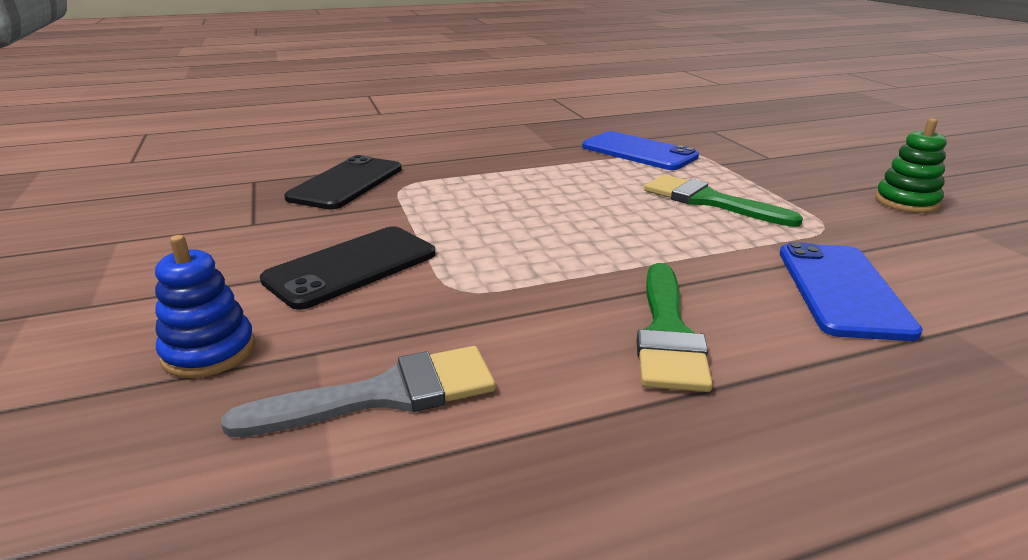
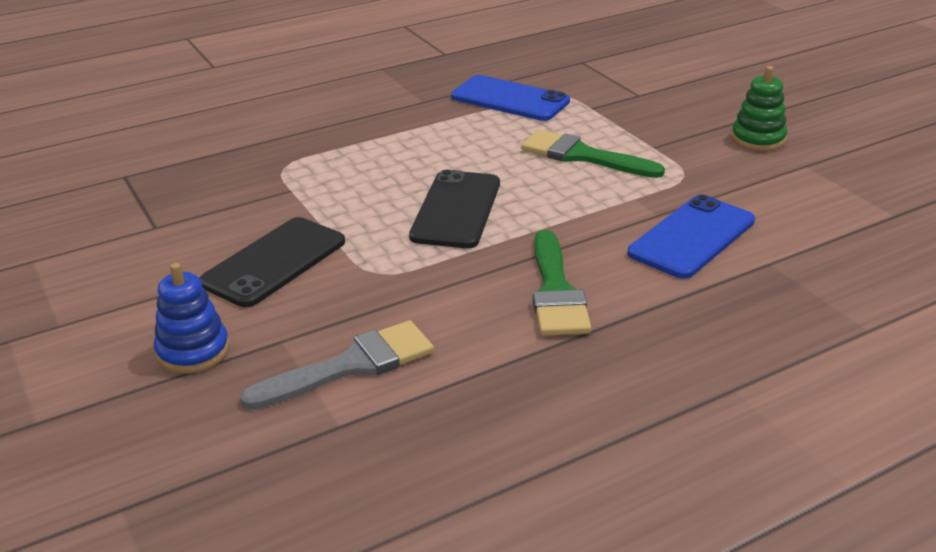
camera: 10 degrees left, 5 degrees up
(346, 183) = (224, 169): black phone -> black phone (456, 210)
(842, 290) = (692, 237): blue phone -> blue phone turned 45 degrees clockwise

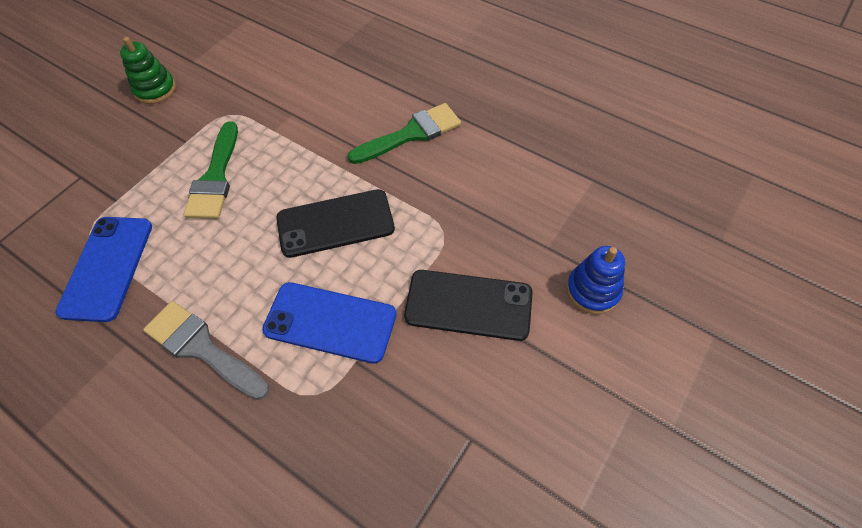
camera: 115 degrees left, 25 degrees up
(351, 365) = (545, 198): grey brush -> grey brush (202, 348)
(692, 237) = (315, 91): blue phone -> blue phone (330, 322)

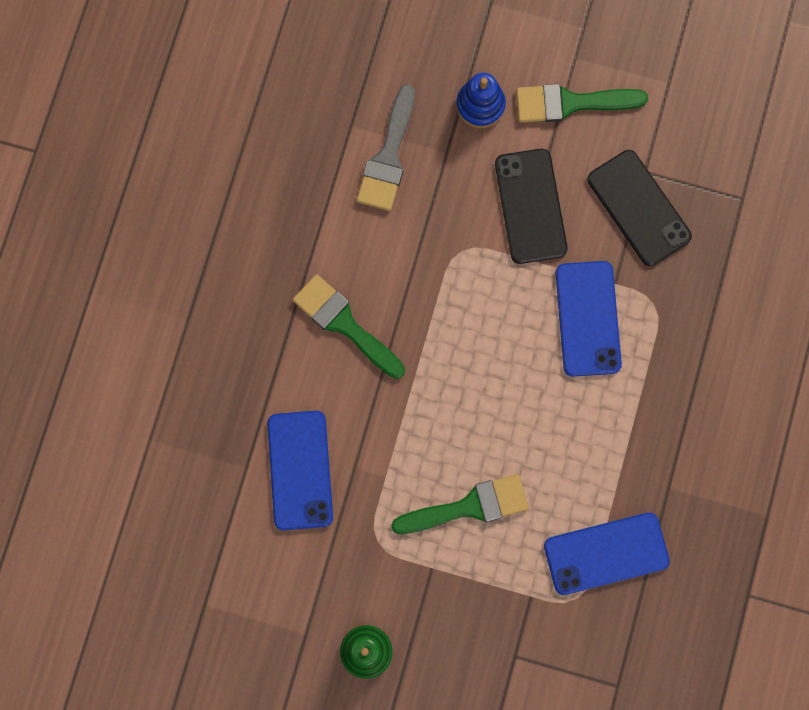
camera: 110 degrees left, 20 degrees up
(202, 348) = (650, 418): grey brush -> grey brush (388, 157)
(309, 82) = (300, 470): none -> blue phone
(335, 223) = (484, 357): black phone -> black phone (638, 208)
(577, 382) = (571, 103): none -> green brush

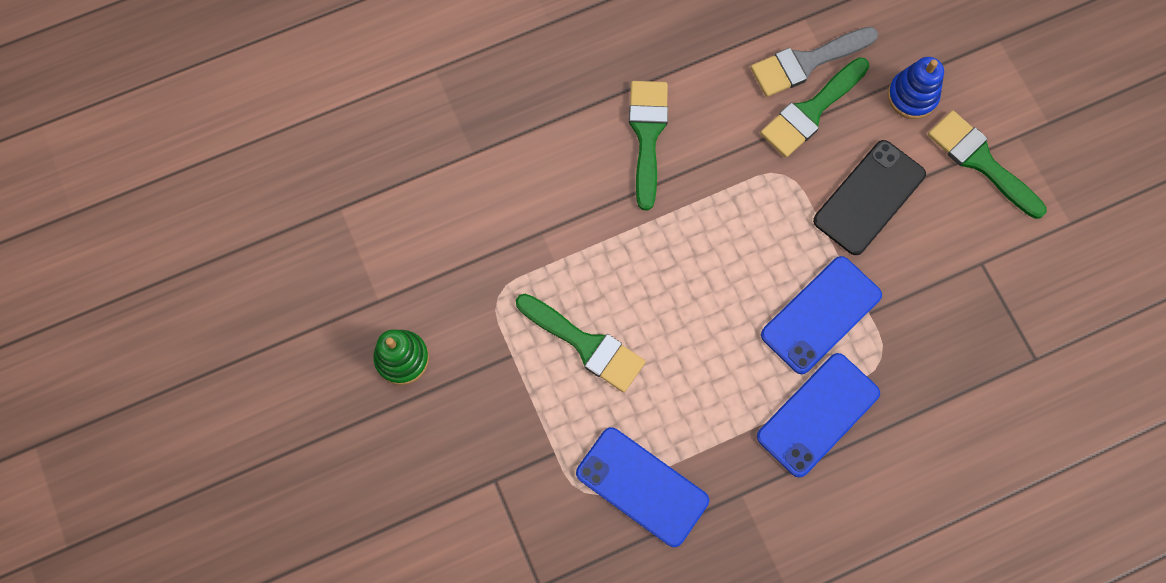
camera: 50 degrees right, 5 degrees down
(300, 470) = (504, 193): blue phone -> blue phone (817, 414)
(429, 188) = (811, 111): none -> green brush
(638, 208) = (948, 282): black phone -> none

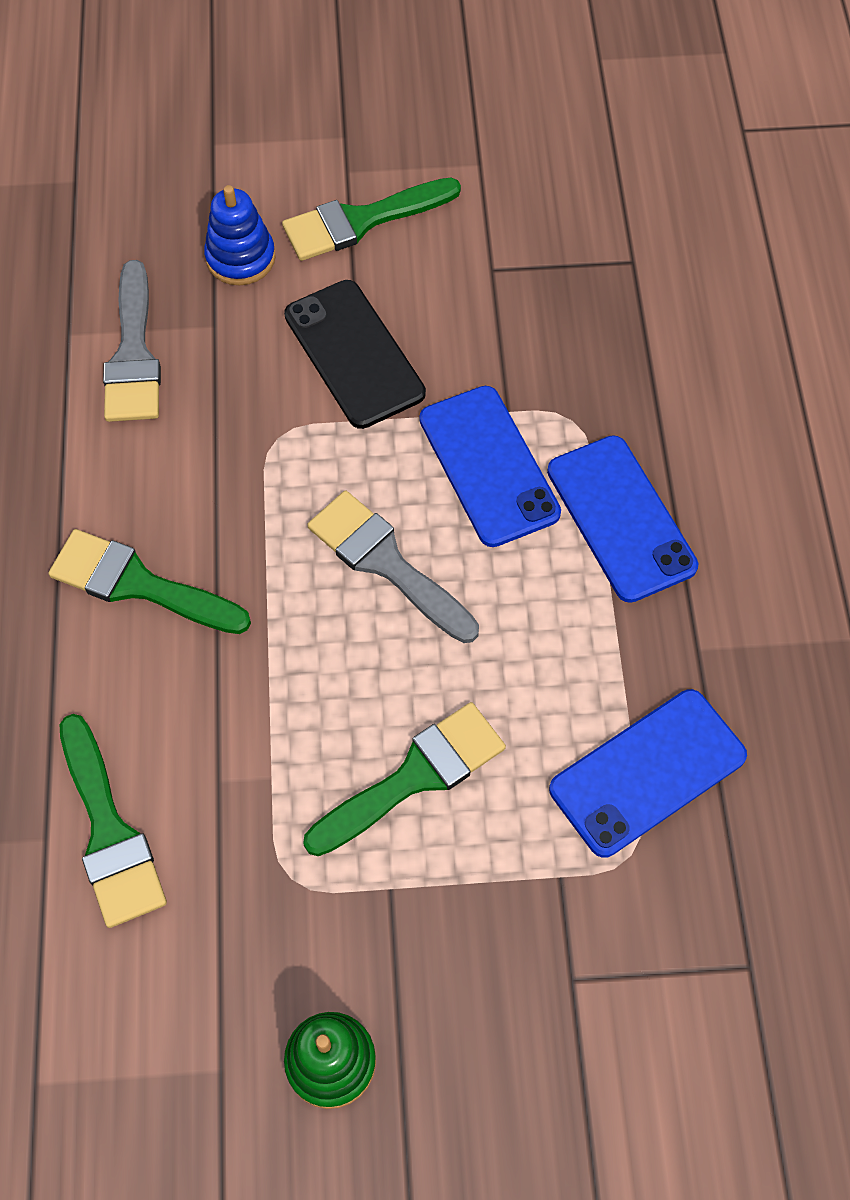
camera: 70 degrees left, 10 degrees down
(722, 275) = (386, 563): none -> grey brush
(811, 111) = (204, 374): green brush -> green brush (109, 832)

